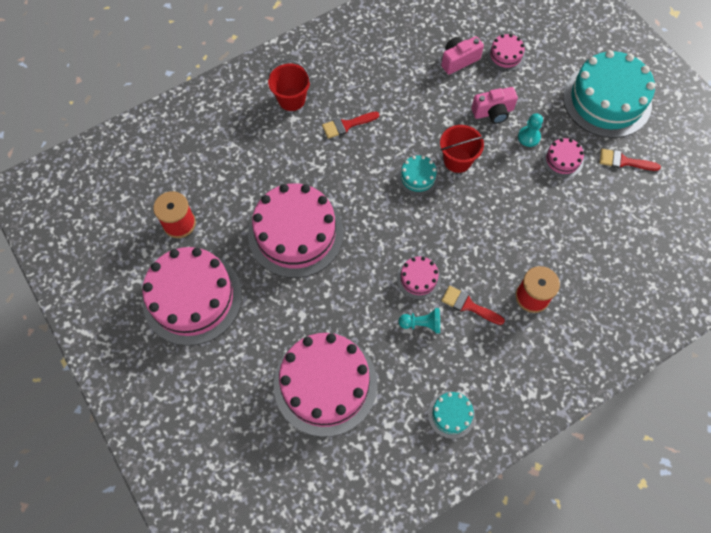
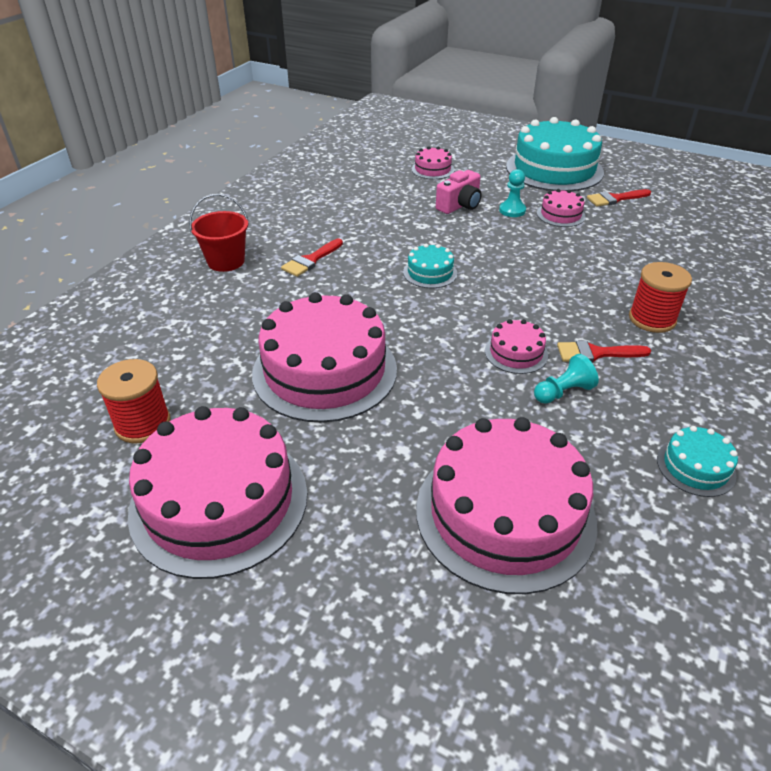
camera: 30 degrees left, 25 degrees down
(457, 160) = (459, 247): red bucket -> none
(459, 60) = (390, 184): pink camera -> none

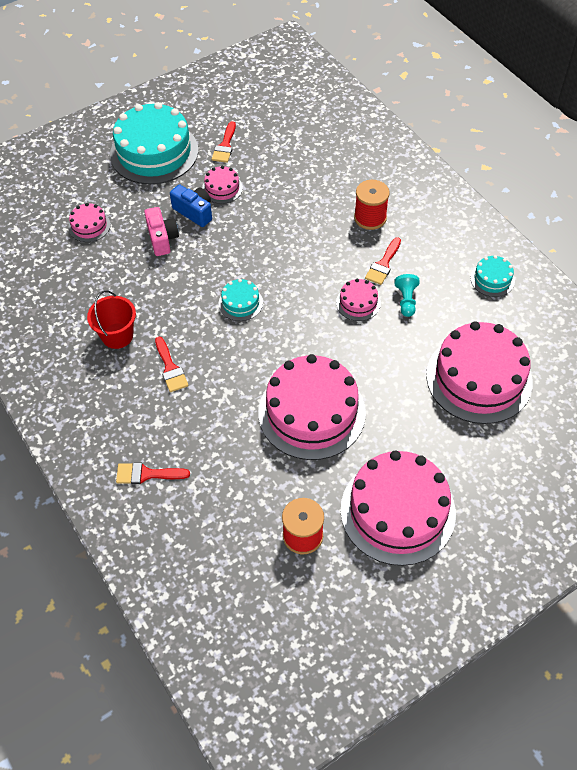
camera: 60 degrees left, 15 degrees up
(174, 289) = (147, 474): none -> red brush
(226, 261) = (130, 426): red bucket -> red bucket (117, 336)
(512, 210) = (194, 212): turquoise pawn -> blue camera

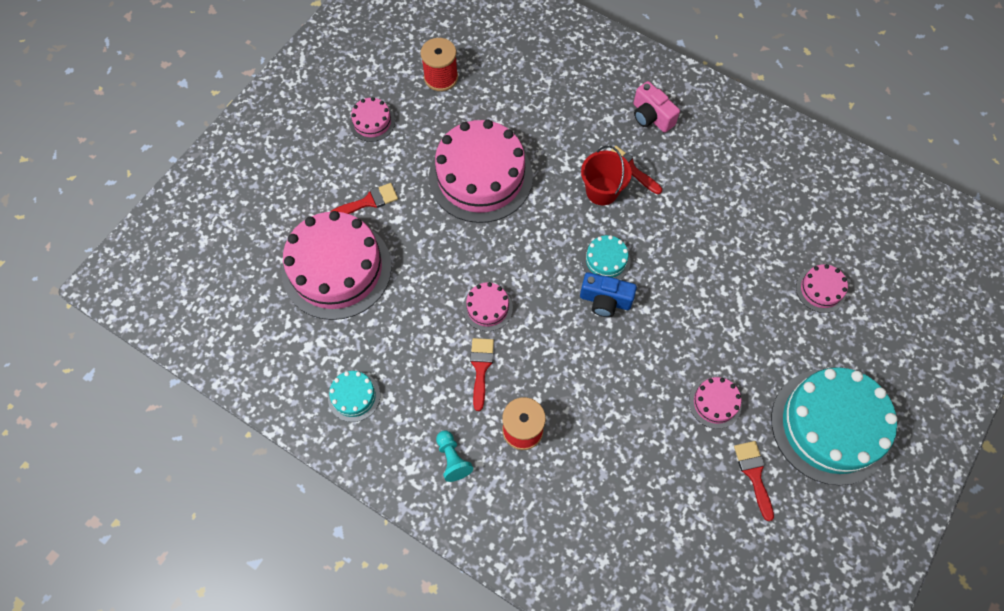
camera: 155 degrees right, 10 degrees up
(117, 336) = (699, 180): red bucket -> red bucket (602, 191)
(147, 474) = (590, 76): red brush -> red brush (368, 201)
(162, 239) = (733, 305): pink camera -> pink camera (651, 117)
(194, 212) = (723, 355): blue camera -> blue camera (605, 301)
(397, 511) = (372, 122): pink cake -> pink cake, size x0.45
(406, 300) = (438, 330): turquoise pawn -> turquoise pawn (452, 459)

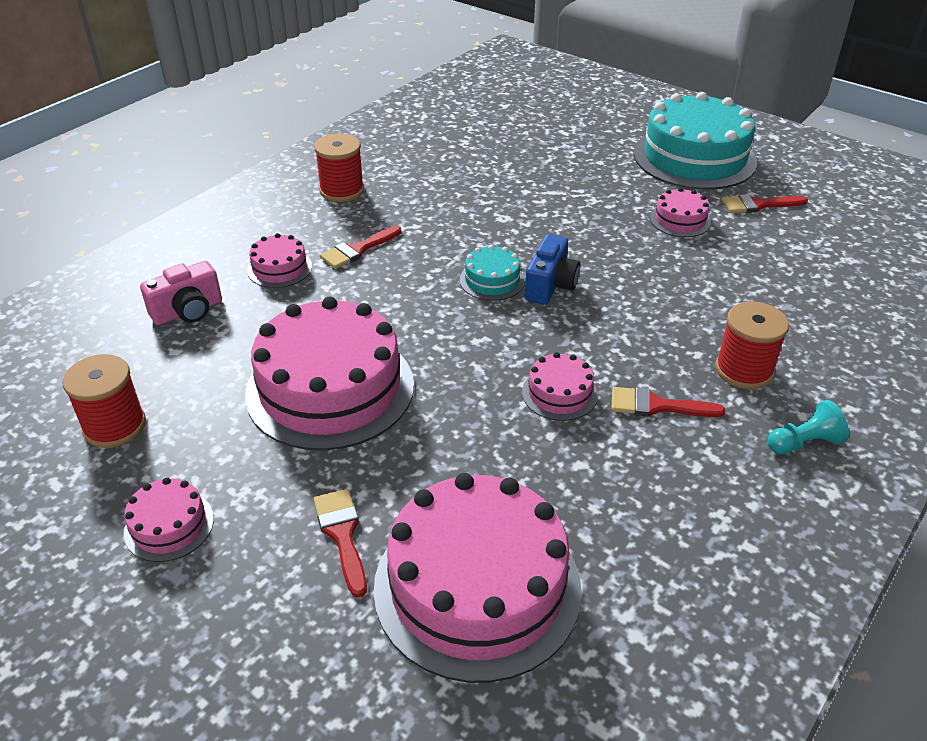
camera: 85 degrees left, 25 degrees down
(354, 396) = (725, 563): turquoise cake -> none
(602, 191) = (386, 275): red bucket -> none
(651, 117) = (283, 226): pink camera -> pink camera (188, 311)
(708, 145) = (342, 190): none -> red spool
(820, 290) = (541, 145): pink cake -> pink cake (279, 268)

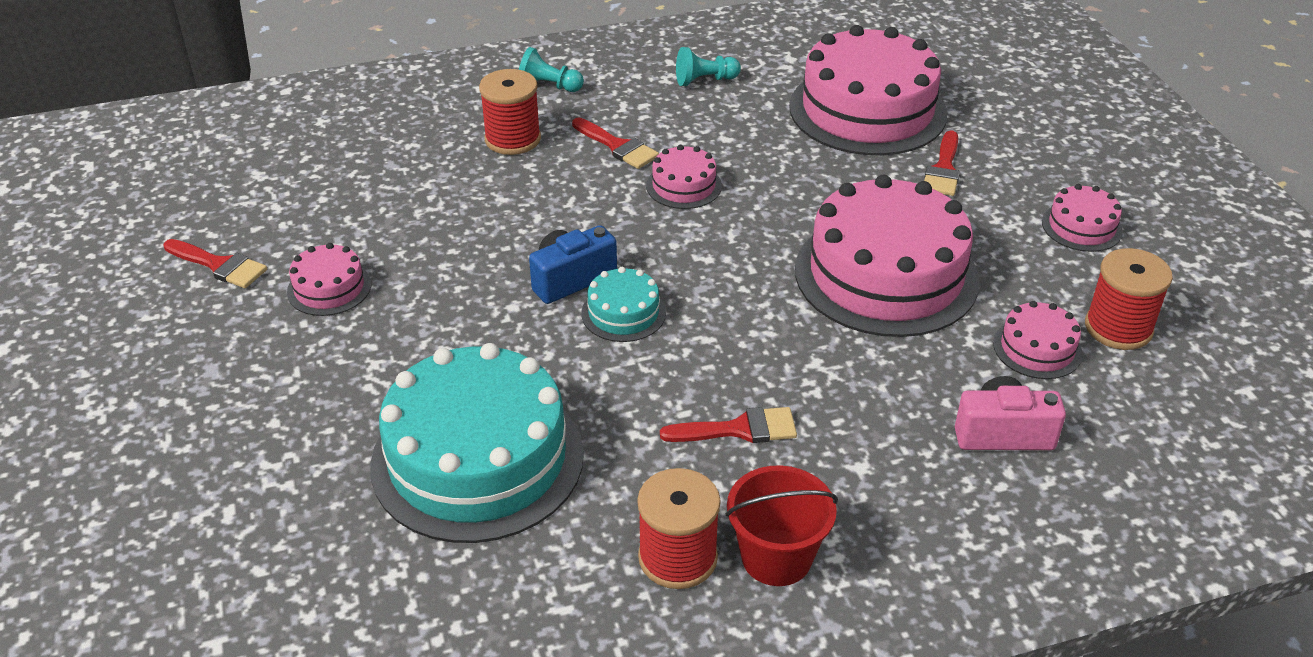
camera: 145 degrees left, 0 degrees up
(279, 268) = (857, 447): pink cake -> pink cake (1037, 348)
(292, 207) = (776, 557): none -> red bucket
(682, 536) = (704, 80): none -> turquoise pawn
(694, 157) = (155, 365): turquoise cake -> turquoise cake (477, 459)

